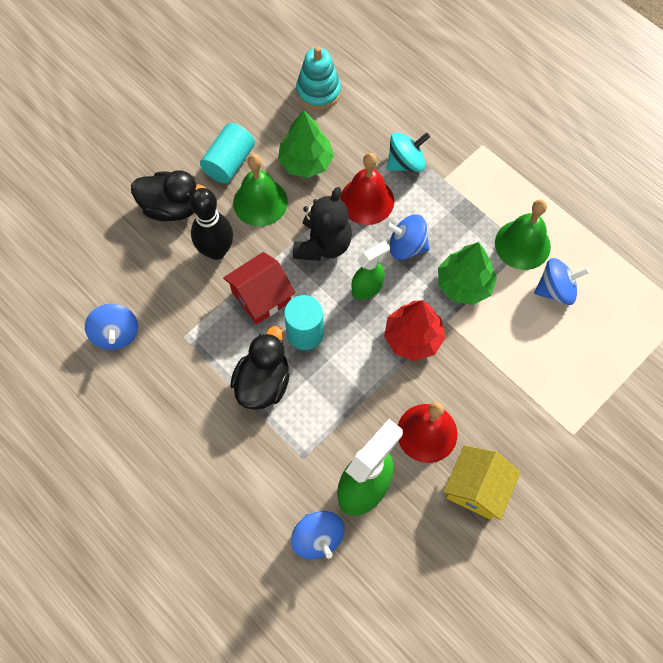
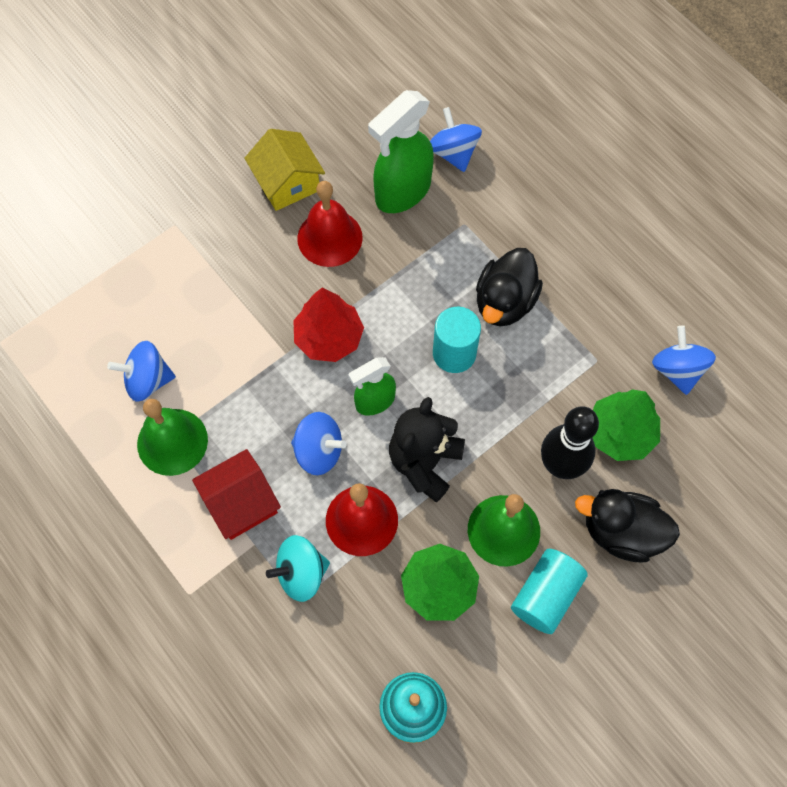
camera: 175 degrees left, 0 degrees up
(261, 296) = (505, 401): red house -> red house (241, 503)
(464, 284) = (256, 396): green tree -> green tree (620, 433)
(477, 488) = (287, 183): yellow house -> yellow house turned 60 degrees counterclockwise

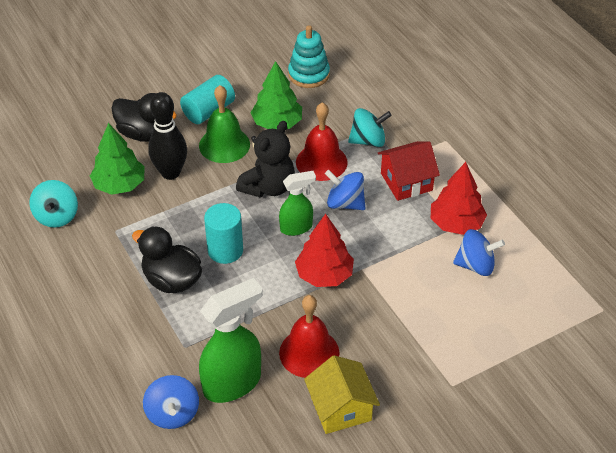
camera: 170 degrees left, 20 degrees down
(172, 441) = (456, 223): green bell -> red tree
(504, 302) = (172, 280): black duck -> black duck turned 90 degrees counterclockwise
(677, 370) = (57, 216): blue spinning top -> turquoise spinning top

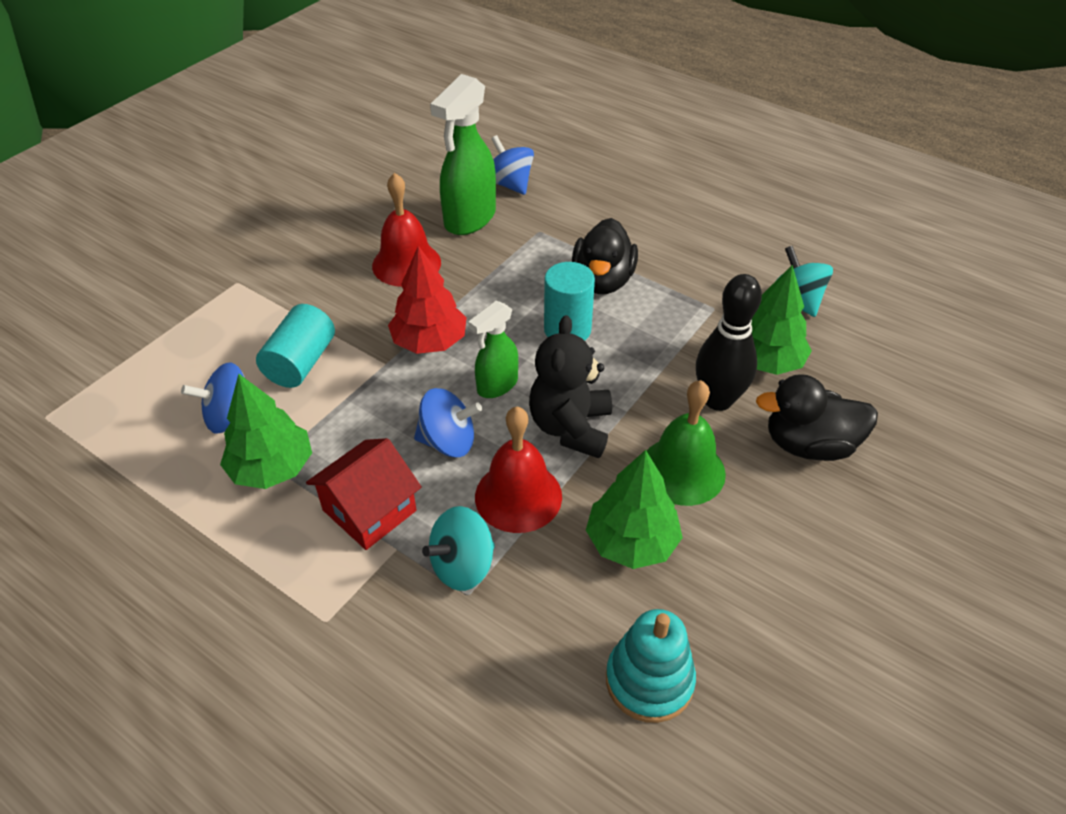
camera: 155 degrees right, 0 degrees up
(172, 280) = (602, 281): black duck -> black duck turned 90 degrees clockwise
(208, 111) = (756, 522): turquoise cylinder -> turquoise cylinder (301, 362)
(341, 408) = (350, 231): yellow house -> none
(456, 223) = (272, 468): red tree -> green tree

